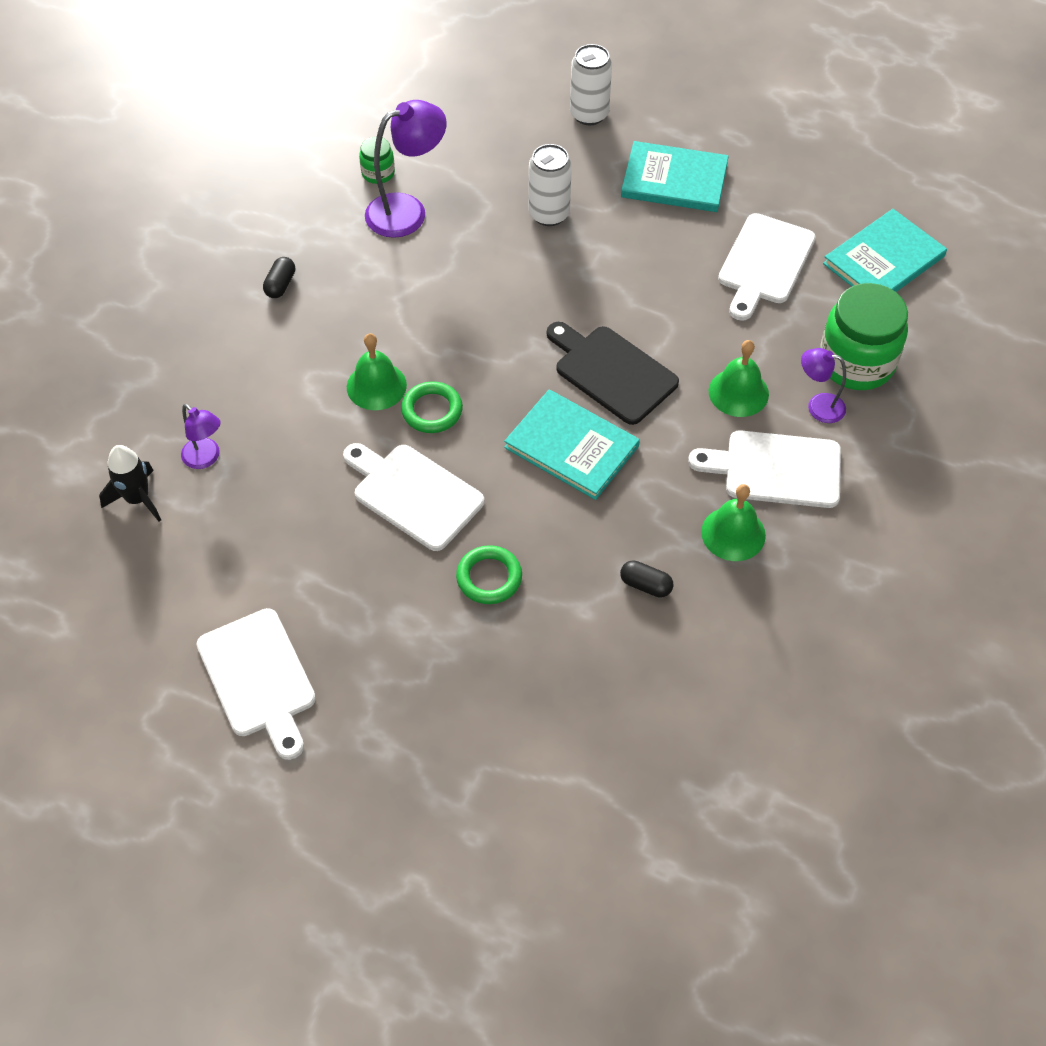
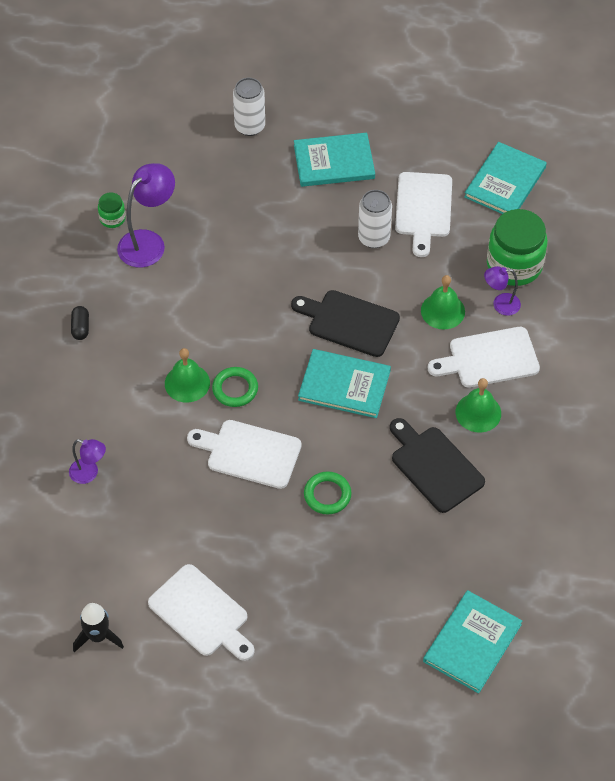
camera: 20 degrees left, 0 degrees up
(138, 499) = (54, 518): black rocket -> black rocket (98, 636)
(549, 214) = (254, 215): white can -> white can (374, 238)
(598, 840) = (472, 643): none -> turquoise book
(645, 585) = (434, 466): black capsule -> black cutting board

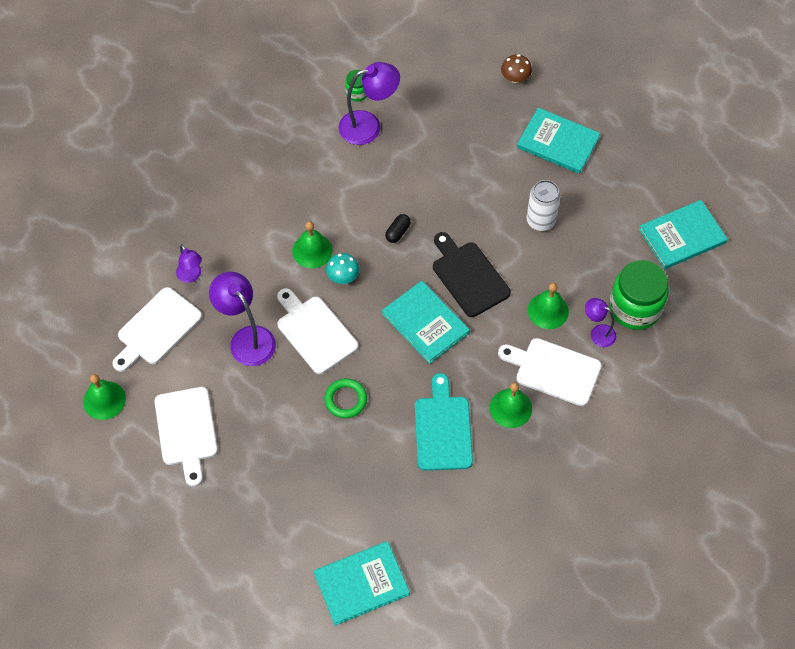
camera: 35 degrees right, 5 degrees up
(80, 327) = (270, 163): black capsule -> black capsule (397, 232)
(98, 636) = (104, 400): black rocket -> green bell
(190, 497) = (247, 338): none -> purple lamp
(235, 389) = (343, 276): green ring -> turquoise mushroom
(250, 126) = (515, 78): white can -> brown mushroom
(423, 209) = (598, 220): white cutting board -> white cutting board (157, 329)
(434, 466) = (443, 429): black cutting board -> turquoise cutting board

